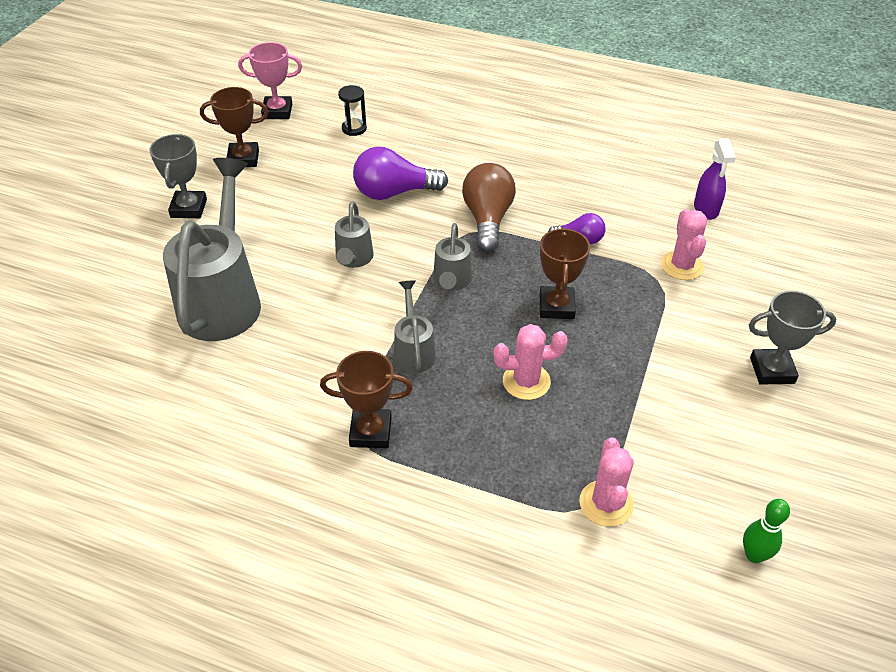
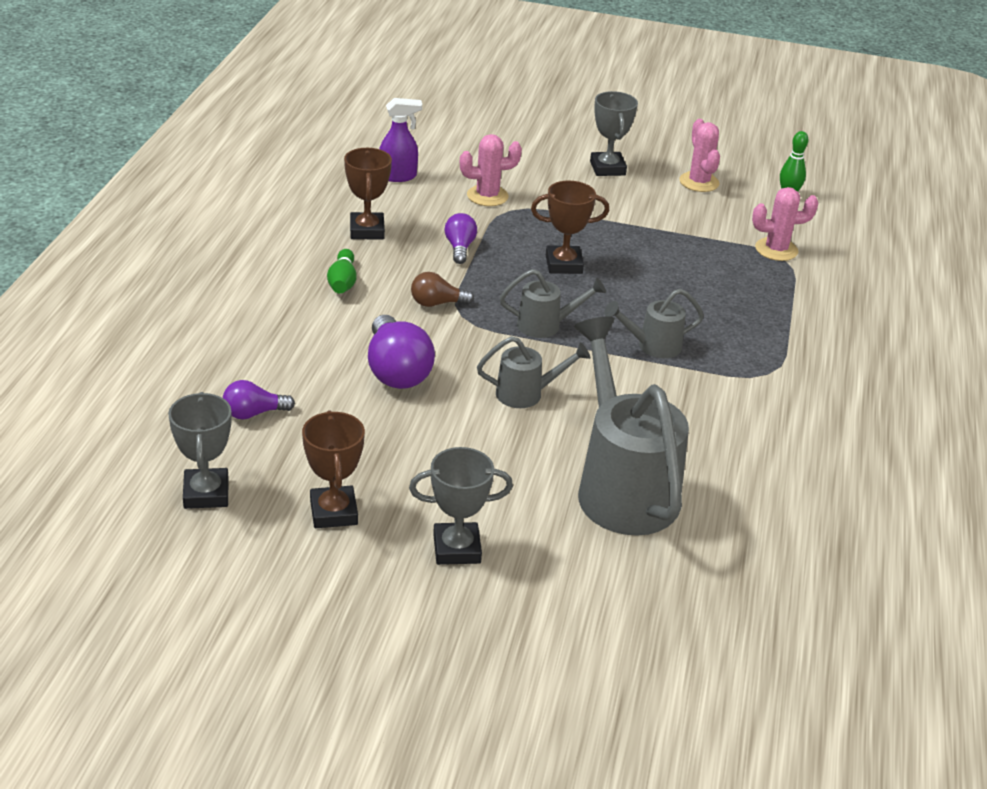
camera: 100 degrees left, 10 degrees down
(223, 299) = (622, 487): grey watering can -> grey watering can turned 75 degrees clockwise
(277, 111) = (206, 493): pink trophy -> grey trophy
(354, 129) = (254, 413): black hourglass -> purple light bulb
(370, 432) = (762, 366): brown trophy -> brown trophy (367, 230)
(487, 219) = (437, 303): brown light bulb -> brown light bulb, size x0.57
(519, 171) = (342, 282): none -> green bowling pin
(526, 381) = (666, 283): pink cactus -> pink cactus (699, 182)

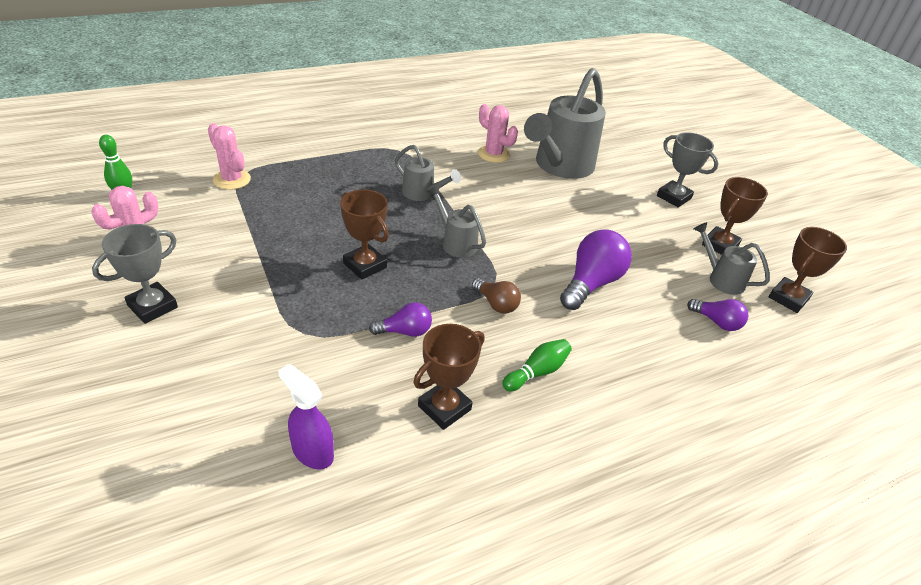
camera: 130 degrees left, 5 degrees up
(206, 493) = (788, 298): grey trophy -> brown trophy
(459, 248) = (405, 331): purple light bulb -> purple light bulb turned 150 degrees counterclockwise
(487, 196) = (290, 360): pink cactus -> pink cactus (493, 154)
(526, 394) = (535, 222): grey watering can -> grey watering can (721, 279)

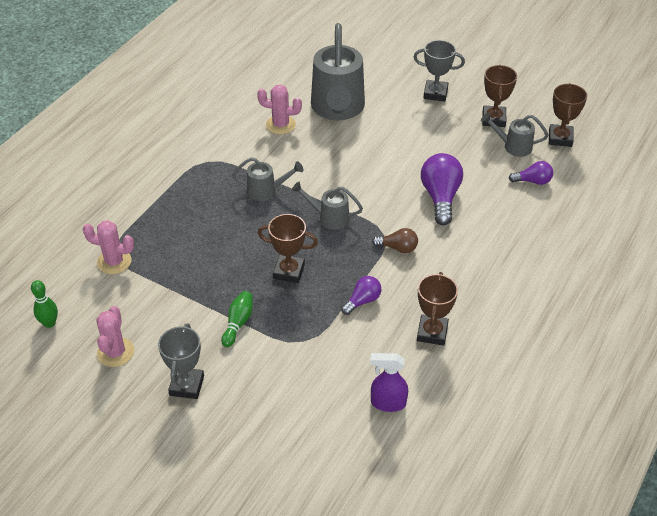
camera: 30 degrees left, 5 degrees up
(537, 372) = (462, 278): green bowling pin -> green bowling pin (238, 323)

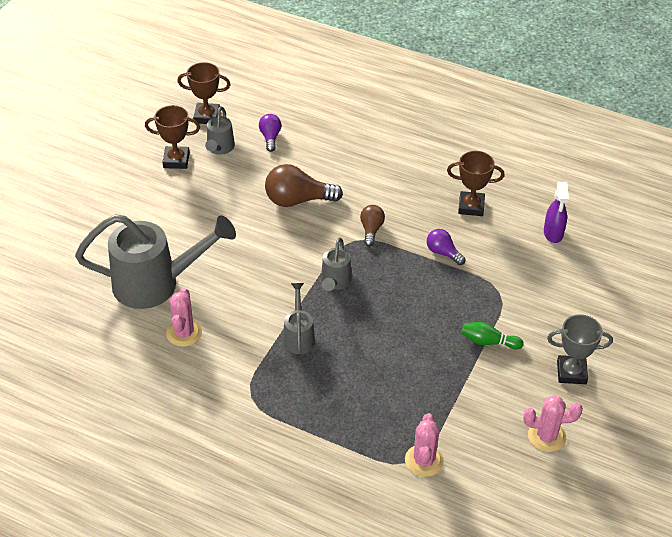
camera: 95 degrees left, 0 degrees up
(49, 323) = (522, 504): green bowling pin -> none
(289, 271) = (414, 308): brown trophy -> none
(435, 93) = (130, 203): grey trophy -> none
(440, 197) = (298, 200): purple light bulb -> brown light bulb

